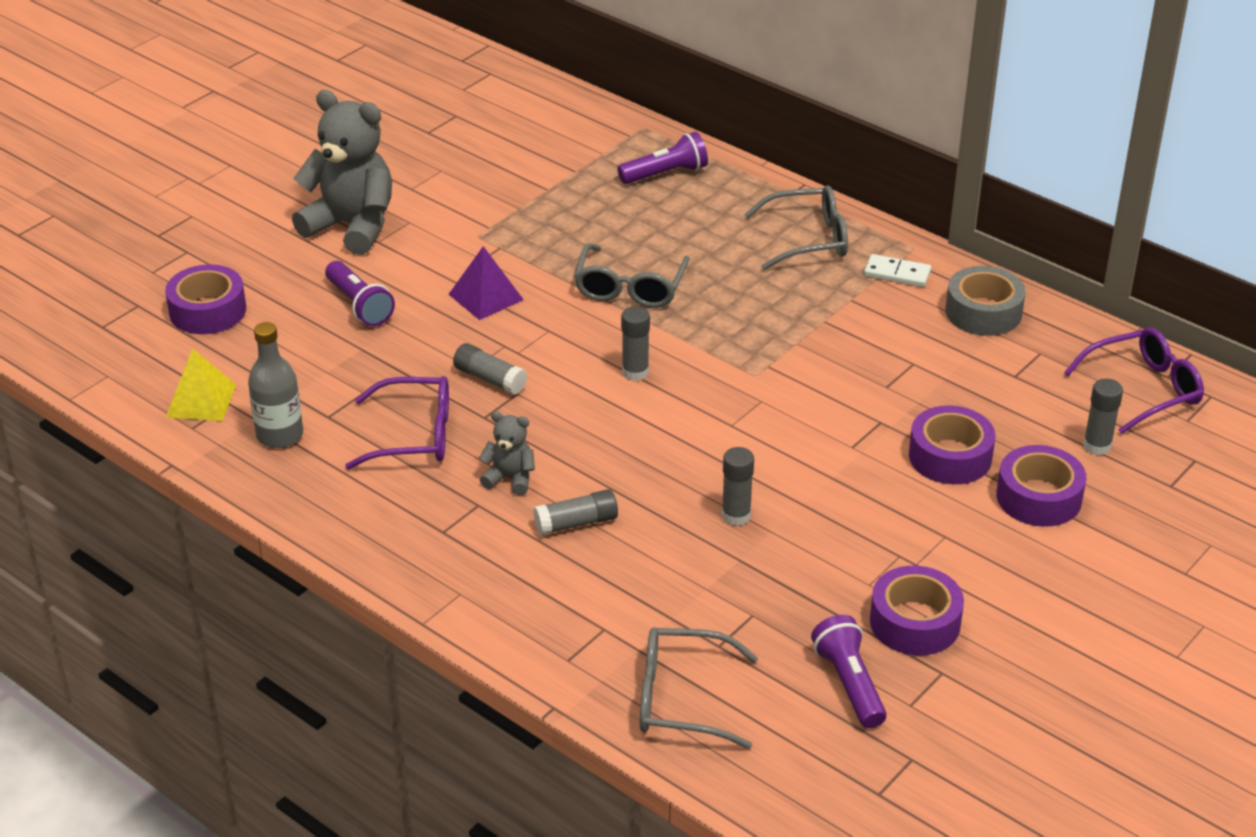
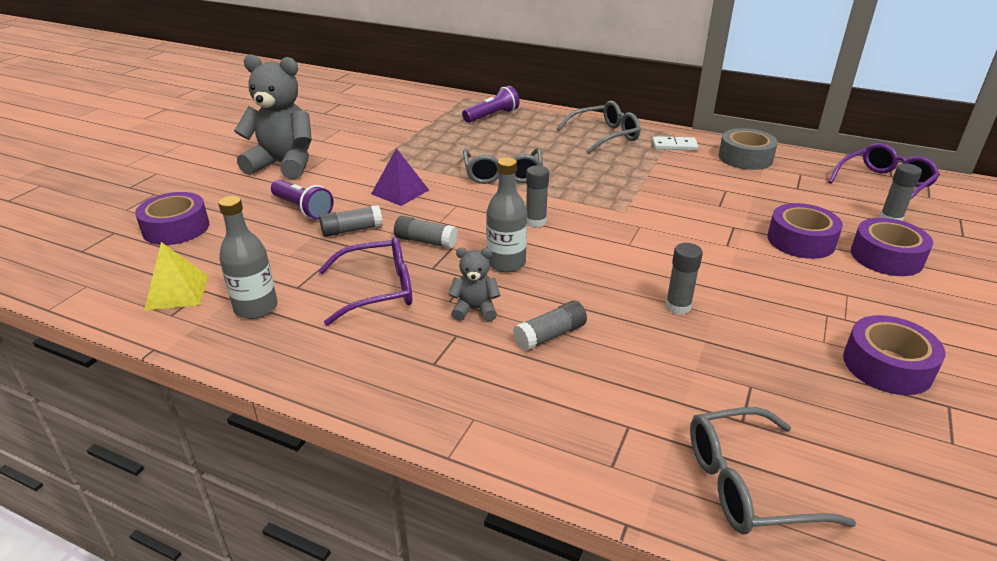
camera: 15 degrees left, 5 degrees down
(409, 348) = (352, 230): none -> grey glue stick
(571, 425) = (506, 263): none -> grey bottle
(849, 684) = (884, 434): purple flashlight -> none

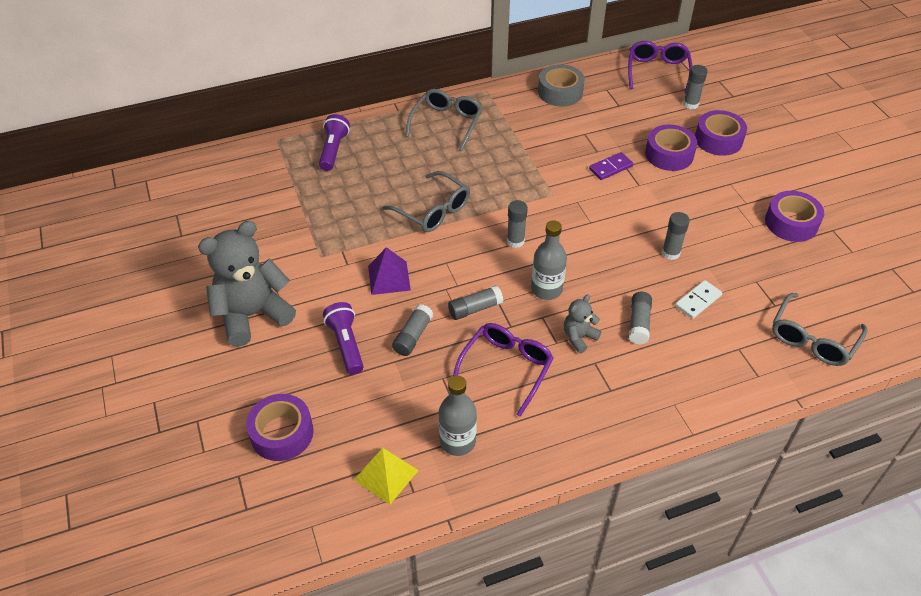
camera: 45 degrees left, 15 degrees up
(303, 209) = (346, 344): purple flashlight -> purple flashlight turned 105 degrees counterclockwise
(674, 146) = (504, 106): white domino -> white domino (698, 301)
(715, 221) = (610, 168): none -> purple domino

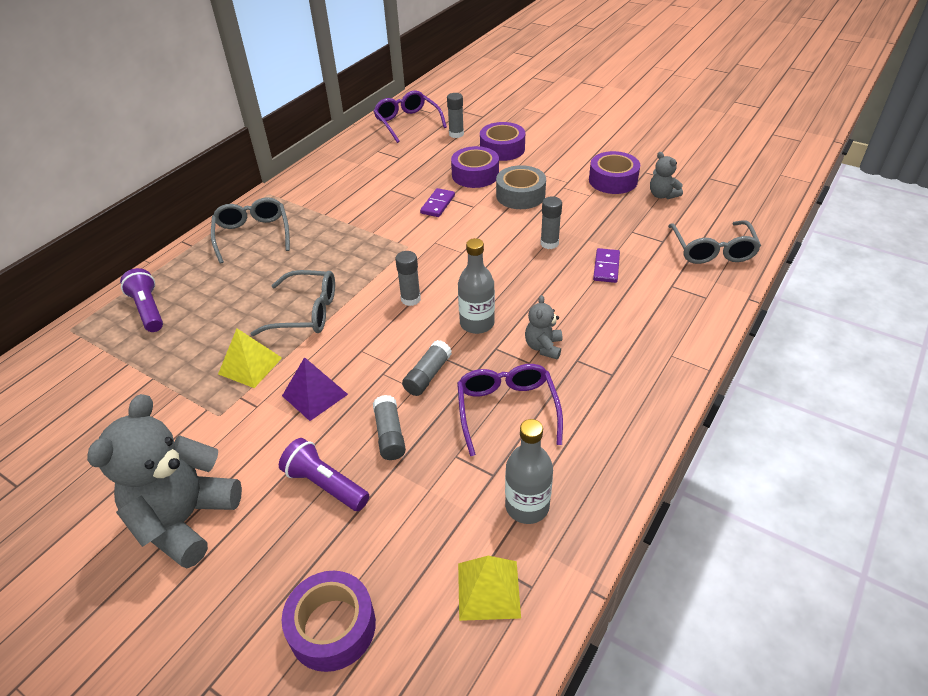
camera: 35 degrees left, 5 degrees down
(365, 231) = (250, 366): none -> yellow pyramid
(560, 92) = (339, 168): grey tape -> grey tape (520, 195)
(639, 323) = (579, 308): grey glue stick -> none
(698, 301) = (606, 267): white domino -> purple domino
(824, 262) = (662, 195): none -> grey teddy bear

